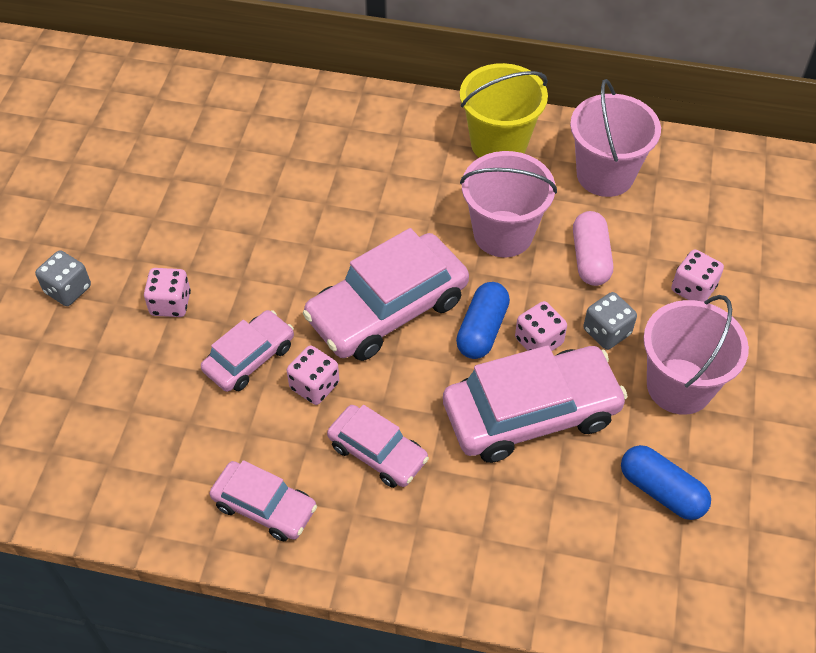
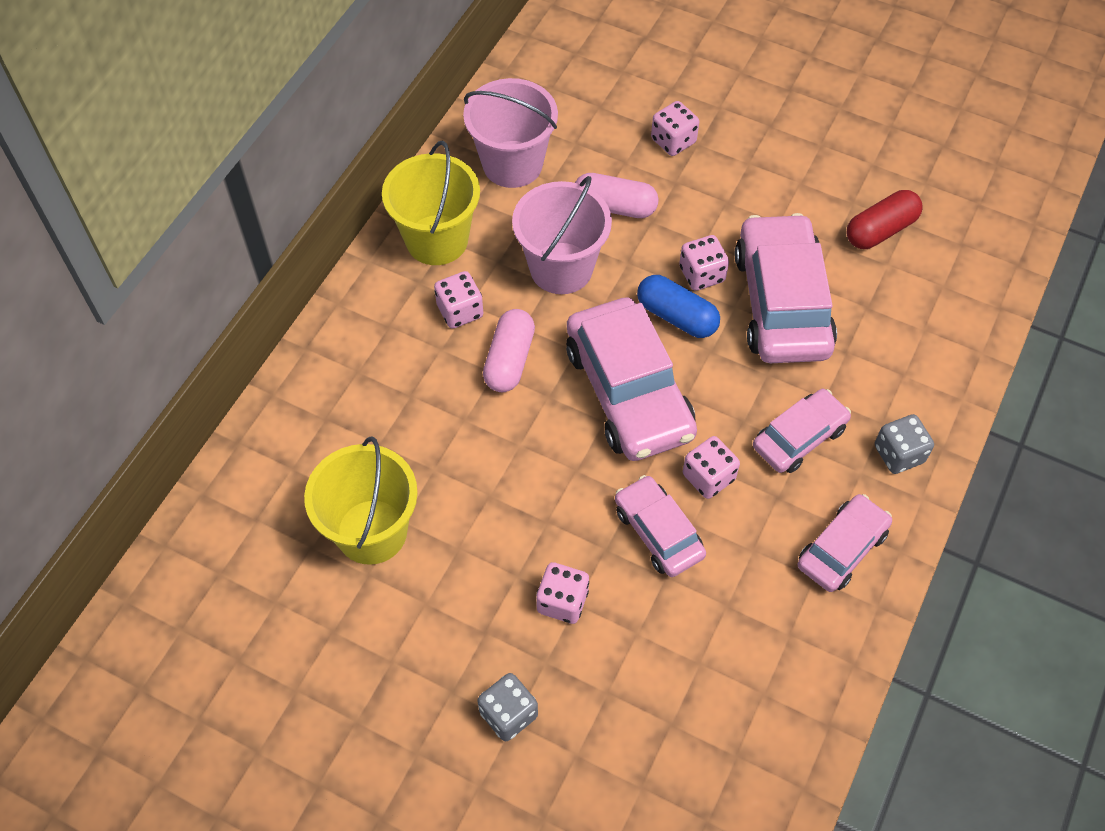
camera: 75 degrees left, 5 degrees up
(208, 171) = (371, 531): none -> yellow bucket
(392, 219) = (509, 360): none -> pink capsule
(431, 176) = (460, 311): none -> pink dice
(606, 332) = (705, 219): grey dice -> grey dice (898, 454)
(661, 491) = (880, 230): blue capsule -> red capsule
(679, 386) = (777, 185): pink bucket -> none

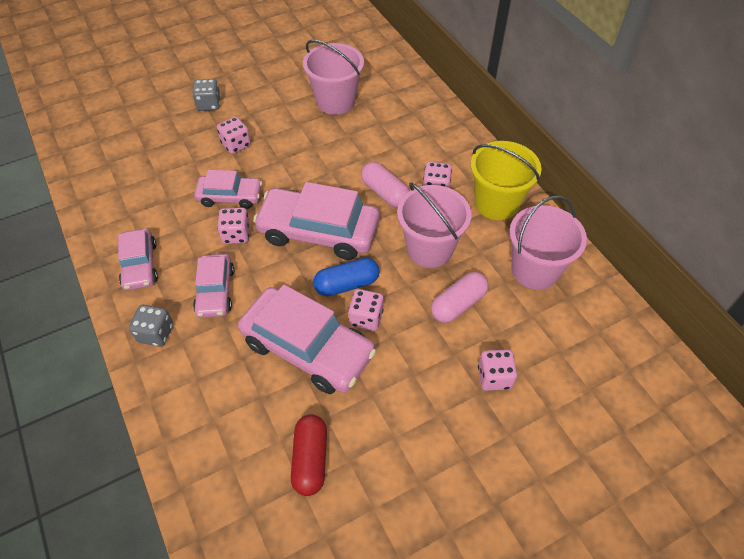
camera: 125 degrees right, 5 degrees down
(371, 531) = (335, 101): yellow bucket -> pink bucket

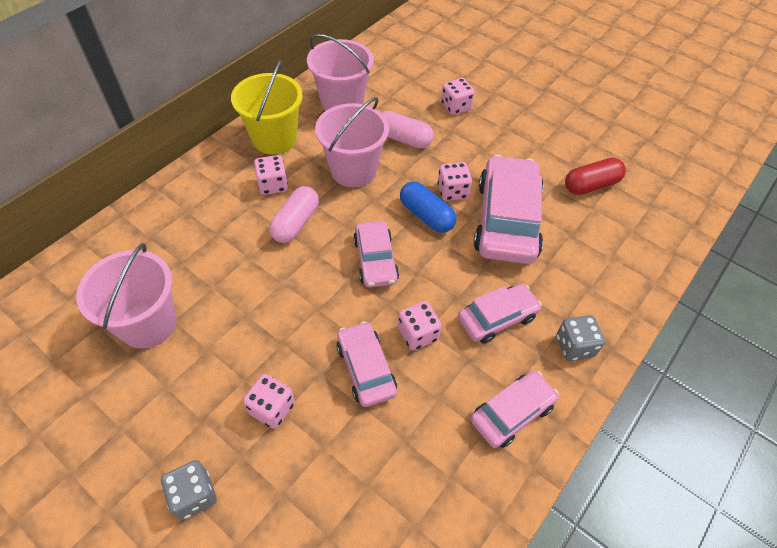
camera: 115 degrees left, 0 degrees up
(318, 231) = (375, 260): pink car -> pink car, size x0.57

